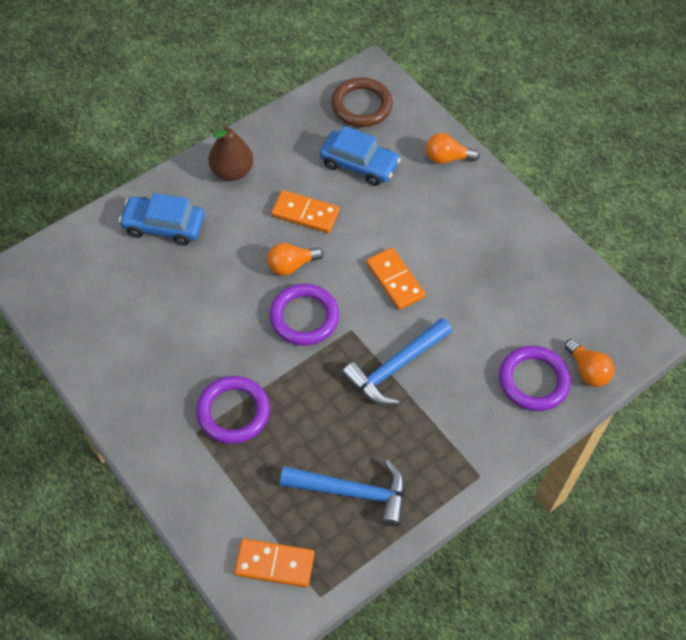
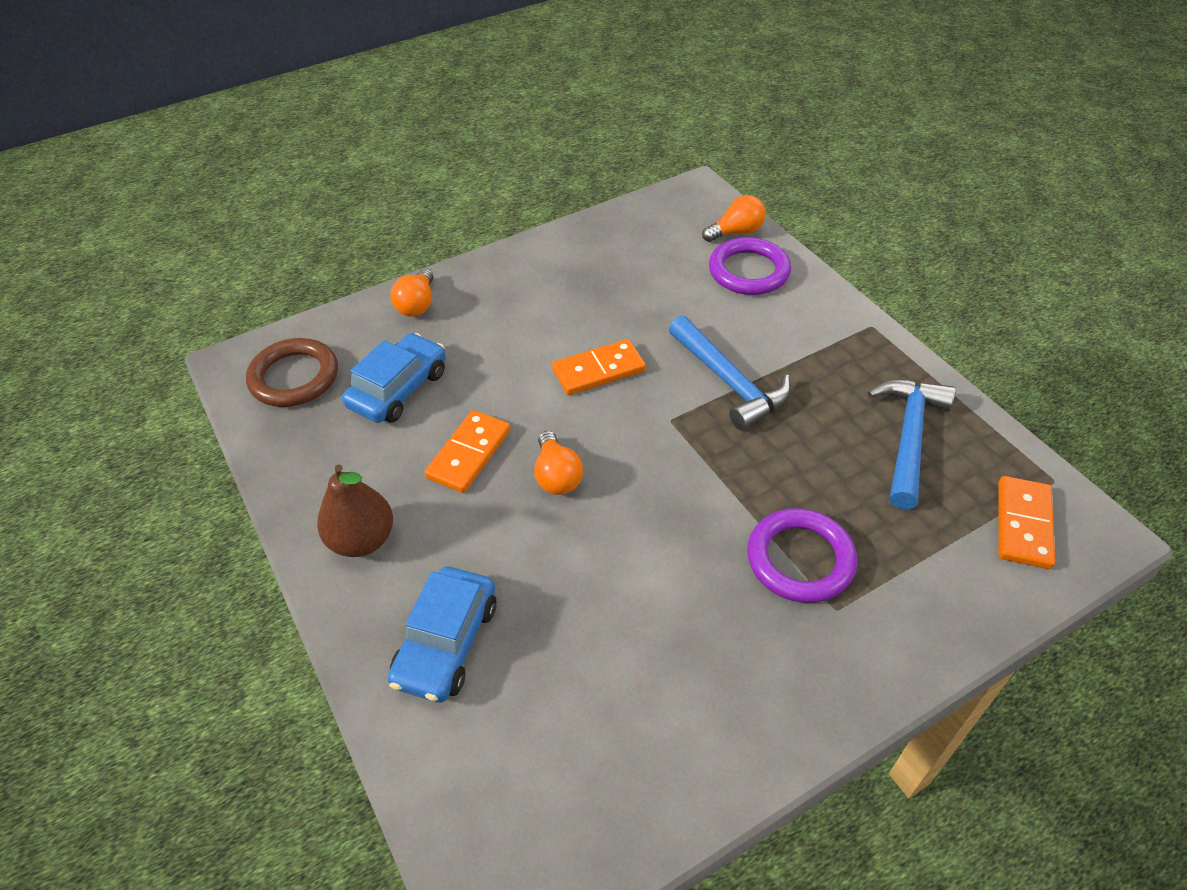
camera: 80 degrees left, 10 degrees down
(304, 317) = (646, 467): purple ring -> none

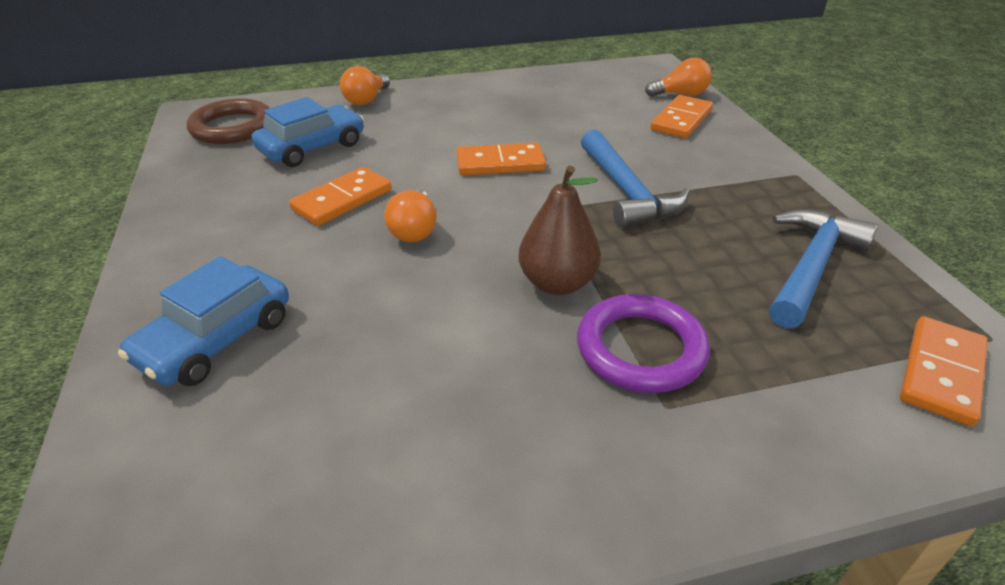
camera: 15 degrees right, 10 degrees down
(362, 540) = (201, 242): brown pear -> brown pear (557, 283)
(749, 271) = (681, 120): purple ring -> orange domino

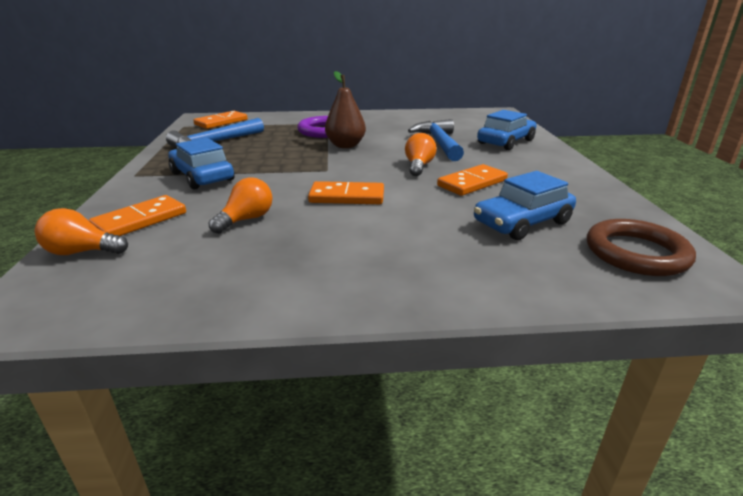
camera: 170 degrees left, 10 degrees down
(366, 100) = (491, 282): orange light bulb -> orange light bulb (246, 219)
(626, 191) = (267, 174): blue hammer -> blue hammer (439, 143)
(706, 179) = (202, 177): none -> blue car

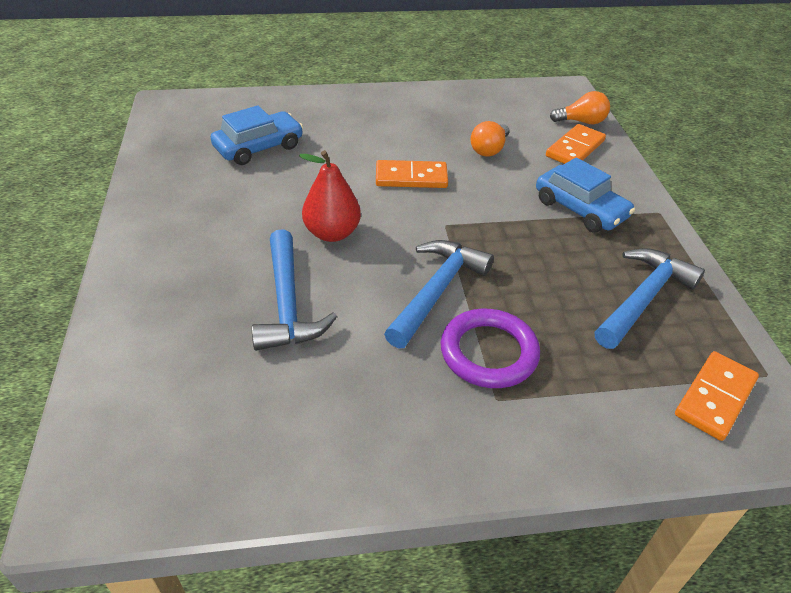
camera: 175 degrees right, 15 degrees up
(345, 145) = (436, 291): brown pear -> blue hammer
(418, 166) = (332, 233): orange light bulb -> red pear
(472, 183) = (278, 200): orange domino -> none
(505, 142) = (175, 310): blue car -> none
(636, 253) = (195, 121): brown ring -> none

